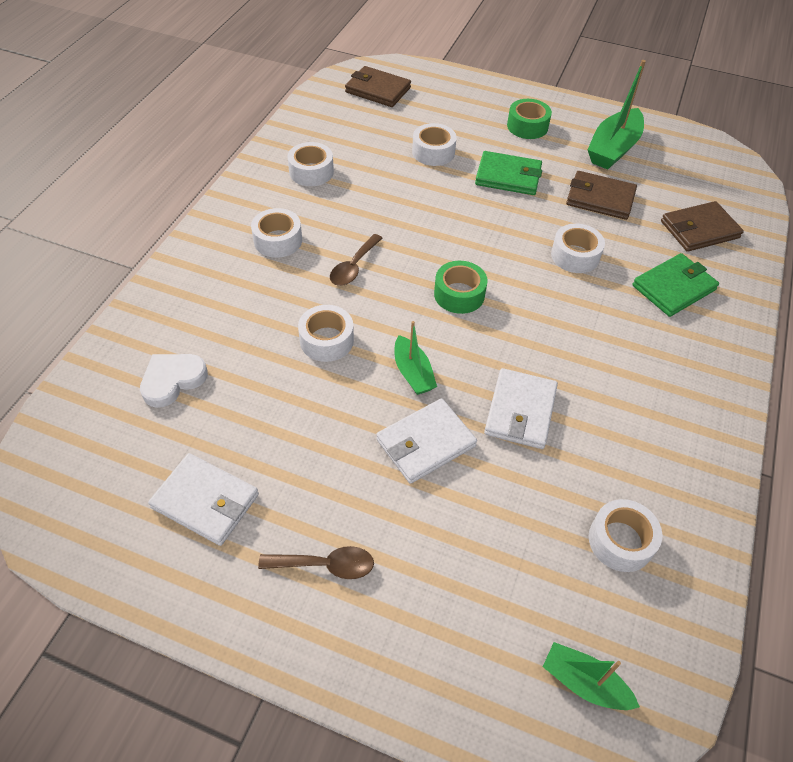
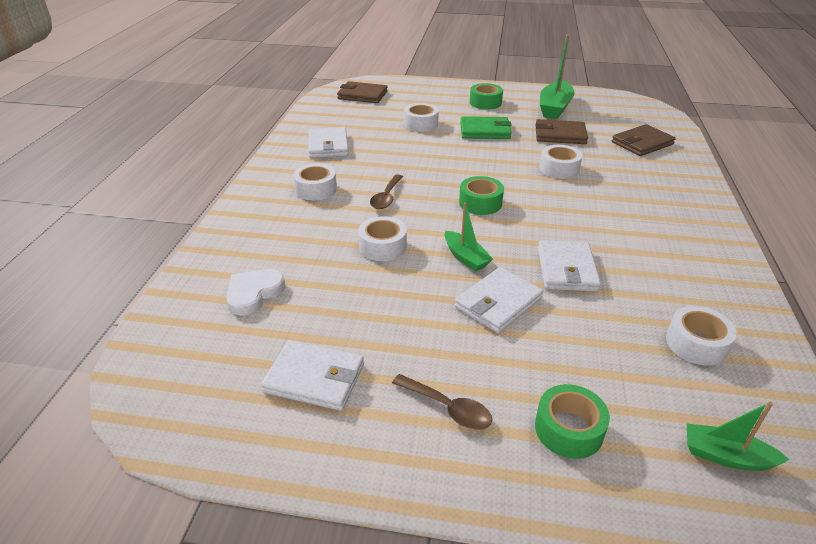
camera: 10 degrees left, 15 degrees down
(311, 172) = (328, 145): white tape -> white wallet
(325, 565) = (448, 408): brown spoon -> brown spoon turned 45 degrees clockwise
(437, 616) = (568, 429): none -> green tape
(674, 288) = (643, 178): green wallet -> none

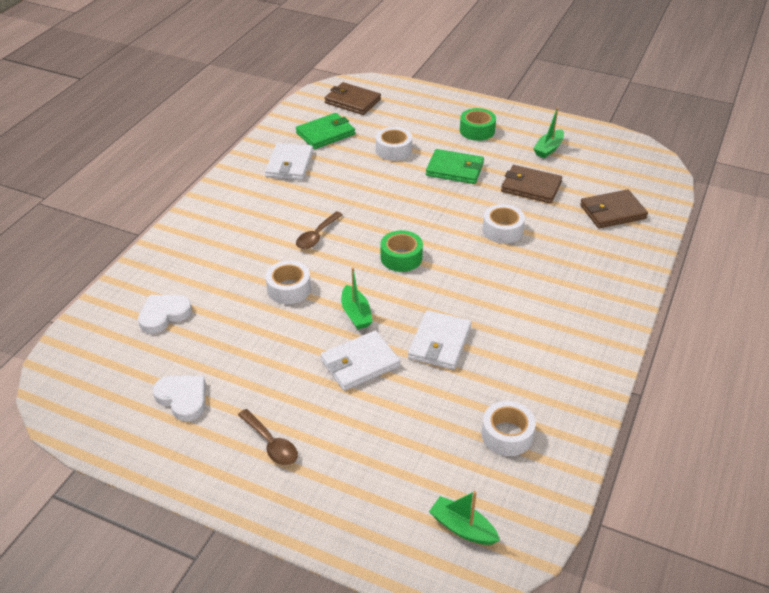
camera: 15 degrees right, 5 degrees up
(315, 378) = (183, 398): white wallet -> white heart
(316, 189) = (257, 215): white tape -> none
(350, 120) = (325, 134): none -> green wallet
(554, 108) = (548, 149): green boat -> green boat, size x0.59
(568, 429) = (354, 480): green tape -> none

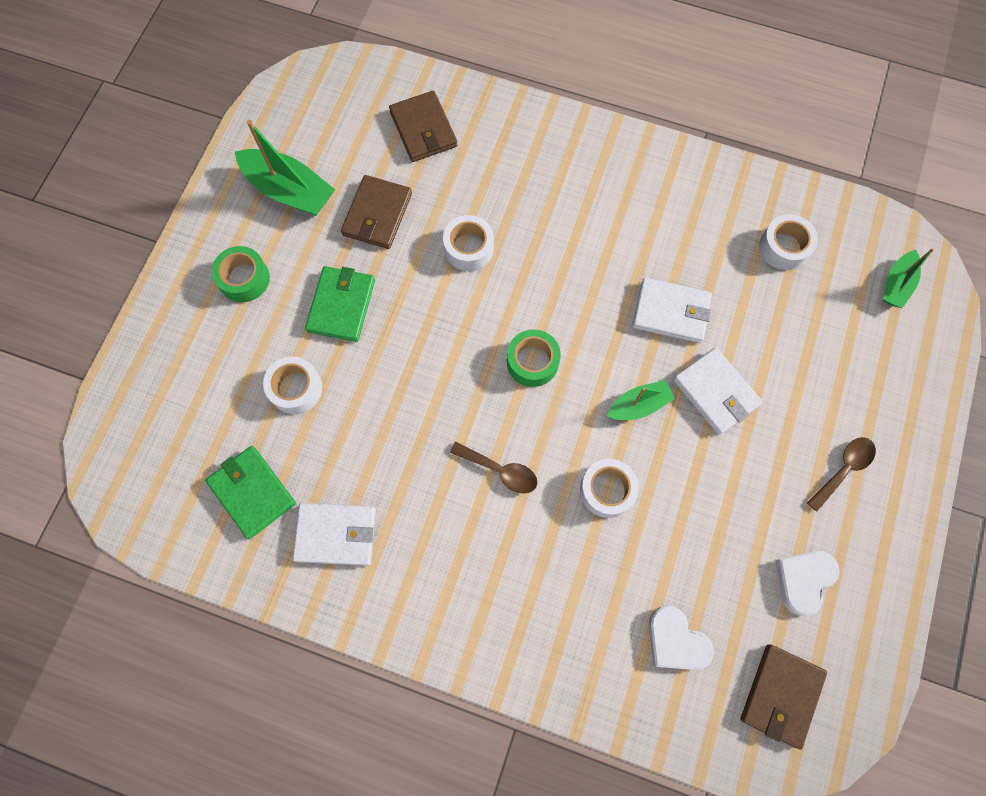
camera: 95 degrees left, 30 degrees up
(352, 101) = (157, 462): brown wallet -> brown wallet (781, 695)
(548, 149) = (289, 191): green boat -> green boat, size x1.70

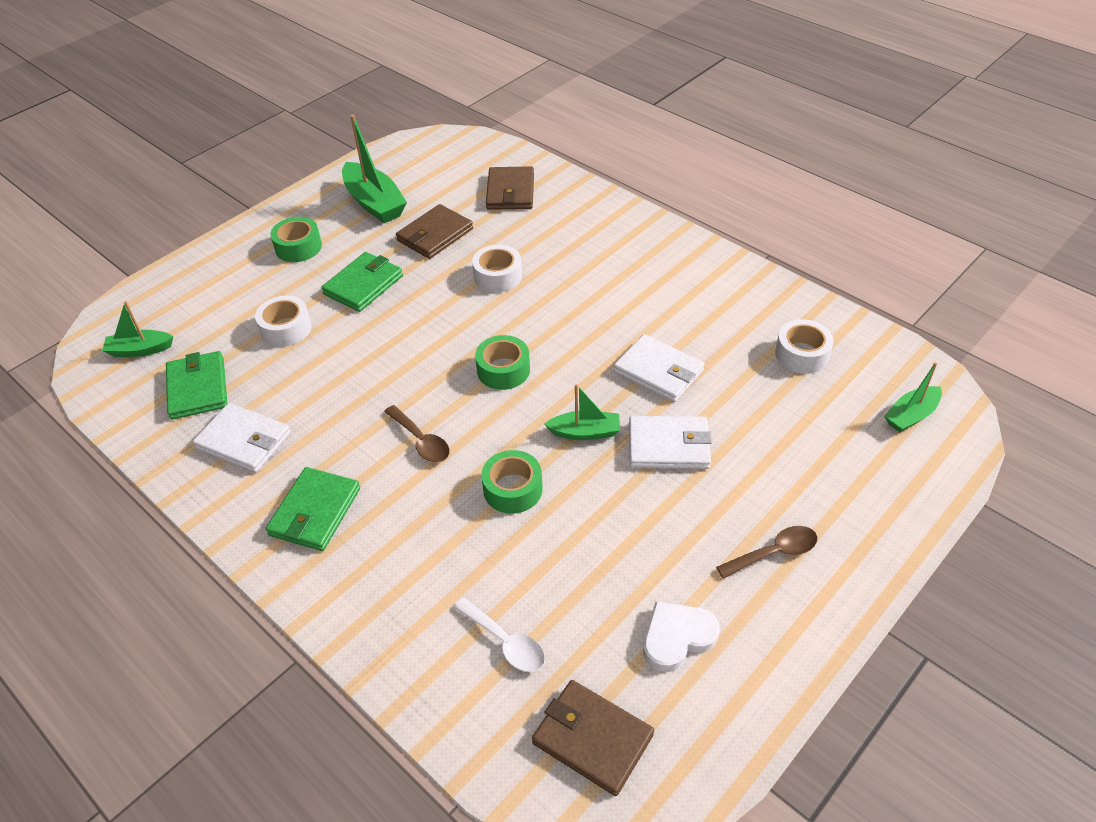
camera: 25 degrees right, 25 degrees down
(162, 469) = (140, 350): none -> green boat
(448, 583) = (315, 512): none -> green wallet
(607, 490) = (513, 489): white tape -> green tape
(675, 641) = (505, 642): white heart -> white spoon
(715, 392) = (669, 446): white wallet -> white wallet turned 75 degrees counterclockwise
(781, 695) = (592, 738): brown wallet -> brown wallet turned 75 degrees clockwise

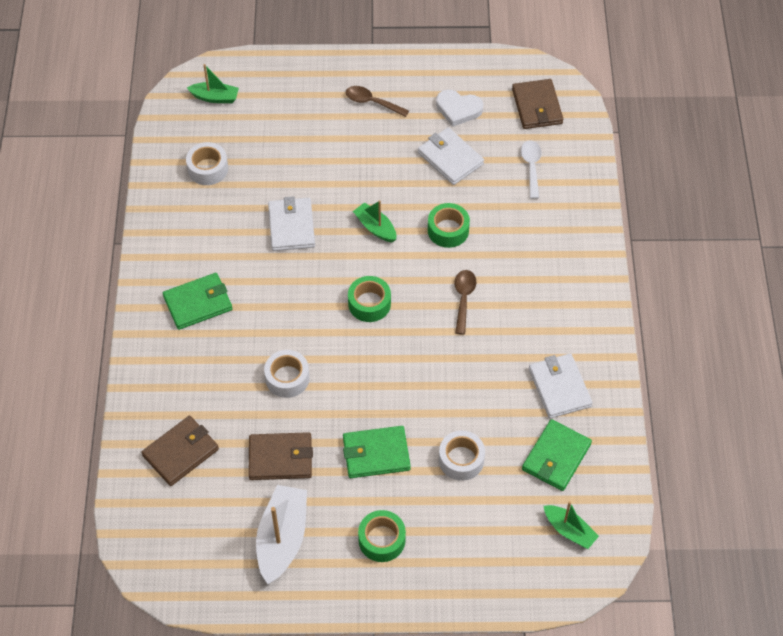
camera: 135 degrees left, 10 degrees up
(315, 512) = (558, 305): green wallet -> green wallet (198, 303)
(374, 203) = (282, 539): green boat -> white boat
(669, 446) = (346, 184): white wallet -> white wallet (450, 158)

